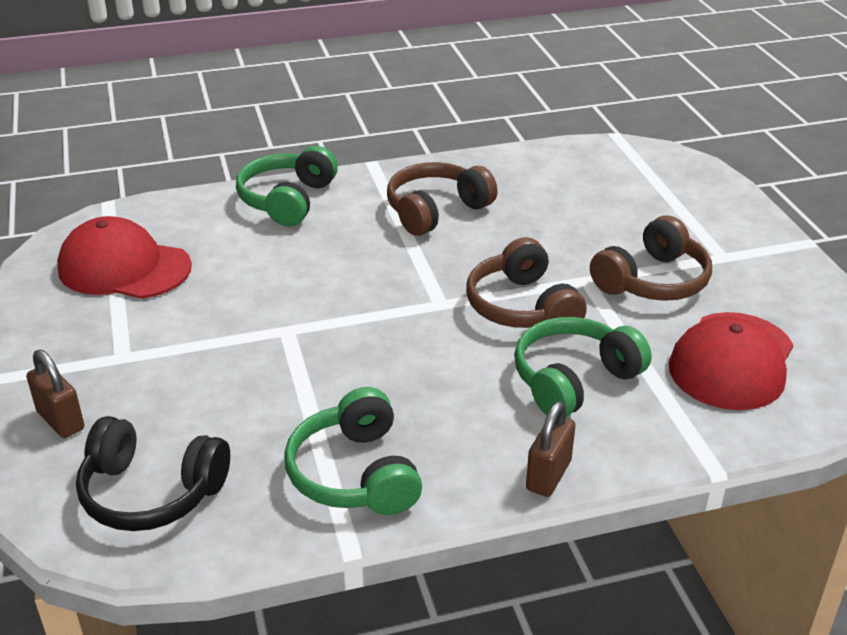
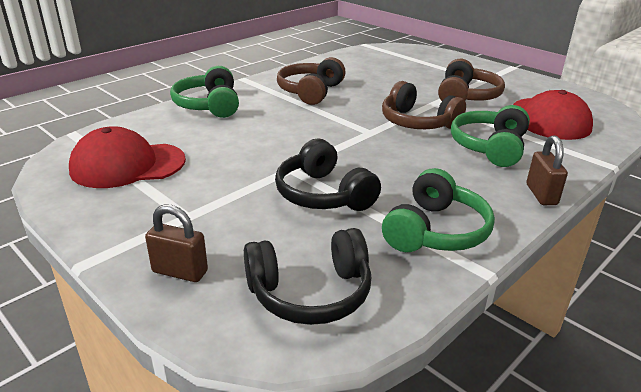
camera: 30 degrees left, 5 degrees down
(285, 379) = (323, 194): none -> black headphones
(355, 474) = (435, 231): green headphones -> green headphones turned 105 degrees counterclockwise

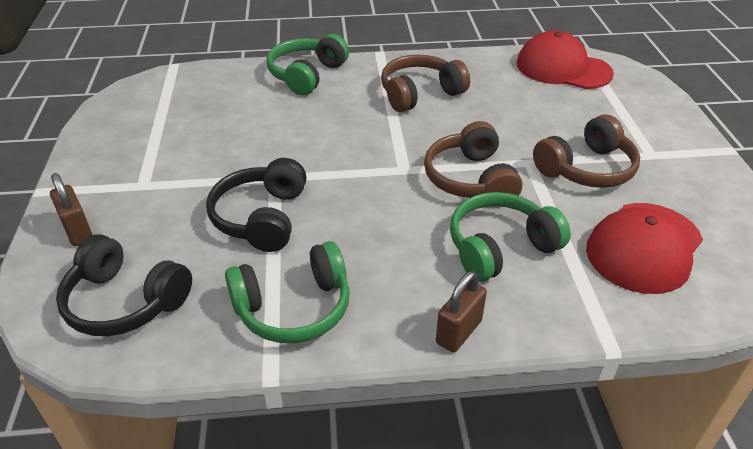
camera: 40 degrees right, 10 degrees up
(127, 165) = (168, 115): red cap -> red cap (563, 68)

